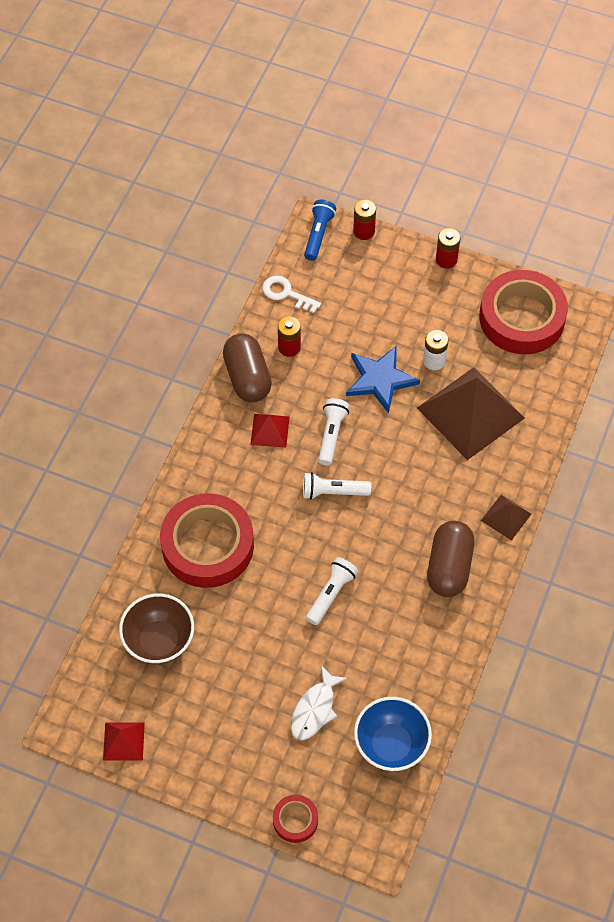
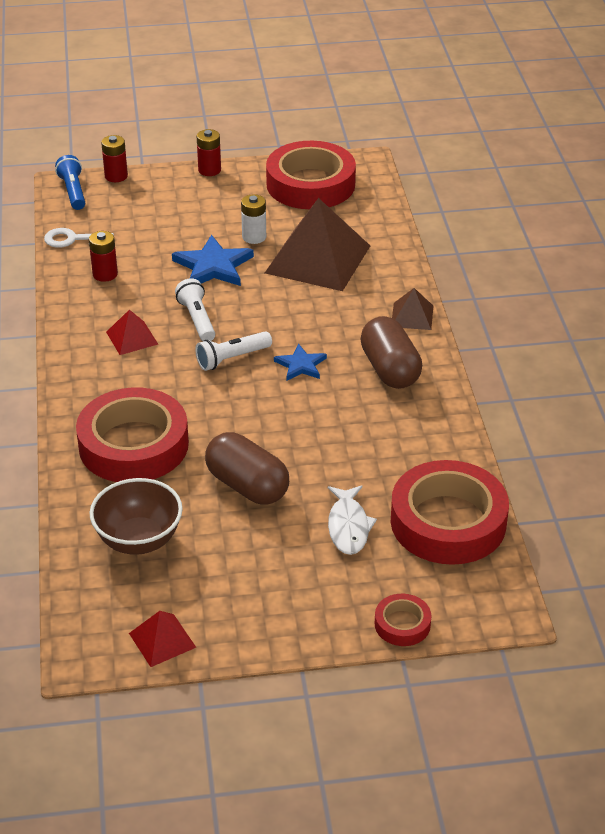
camera: 30 degrees left, 20 degrees down
(247, 377) = (79, 309): brown capsule -> brown capsule (247, 486)
(331, 594) = (292, 433): white flashlight -> none
(382, 526) = (301, 365): none -> blue star
(391, 745) = (448, 522): blue bowl -> red tape

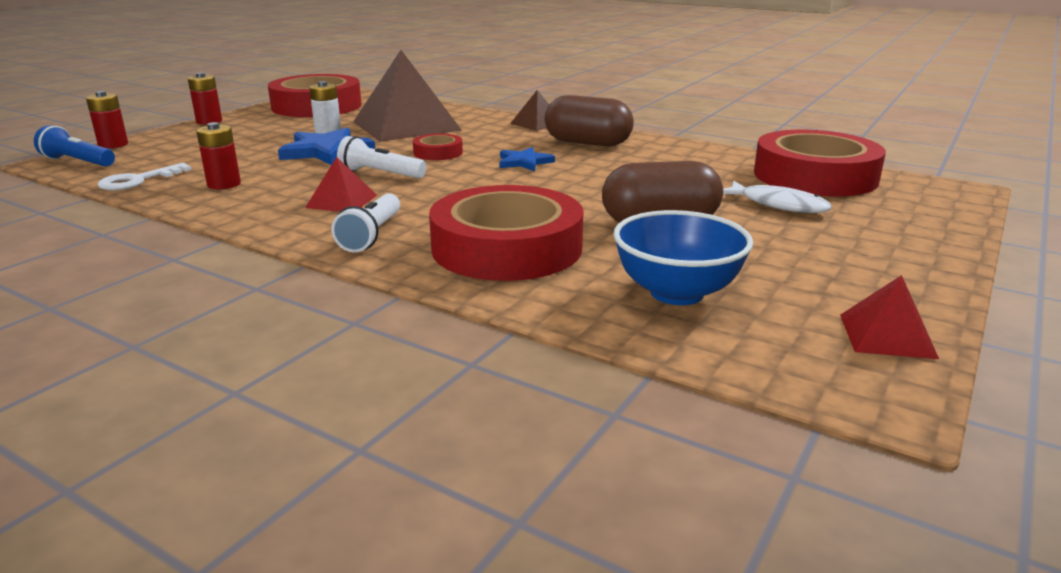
camera: 50 degrees left, 15 degrees down
(139, 540) = (676, 293): brown bowl -> blue bowl
(232, 358) = (463, 178): white flashlight -> white flashlight (371, 235)
(402, 624) = (950, 224): red tape -> red tape (438, 153)

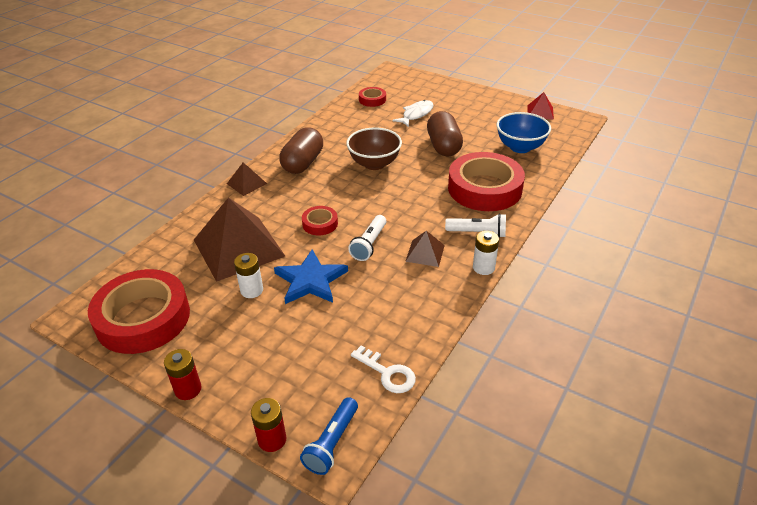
camera: 90 degrees left, 15 degrees up
(224, 184) = (394, 318): red battery -> none
(280, 234) = (483, 267): none -> white battery
(341, 201) = (425, 253): red pyramid -> brown pyramid
(524, 162) = (344, 187): blue star -> none
(589, 177) = (374, 164): none -> brown bowl
(815, 176) = (372, 100): red tape -> red tape, size x0.45

